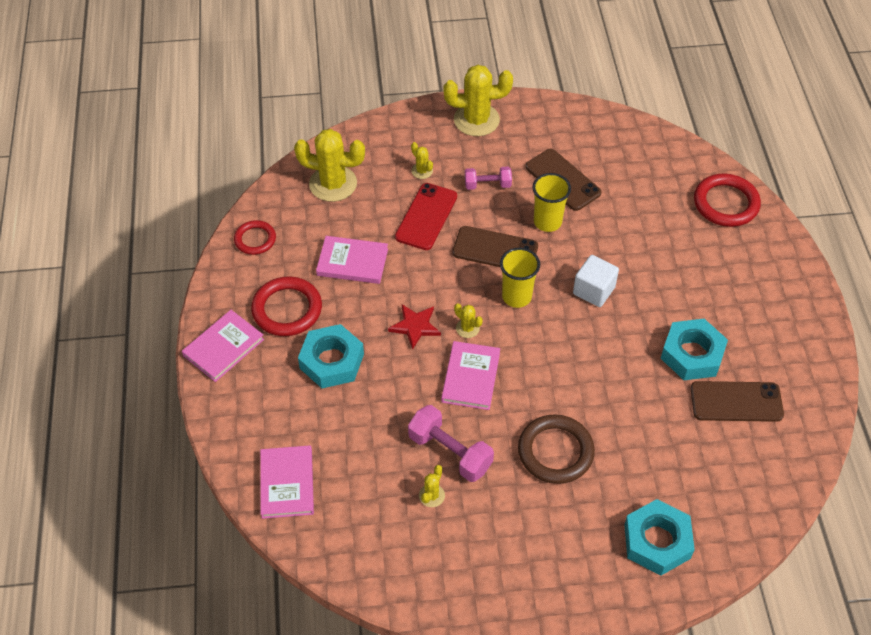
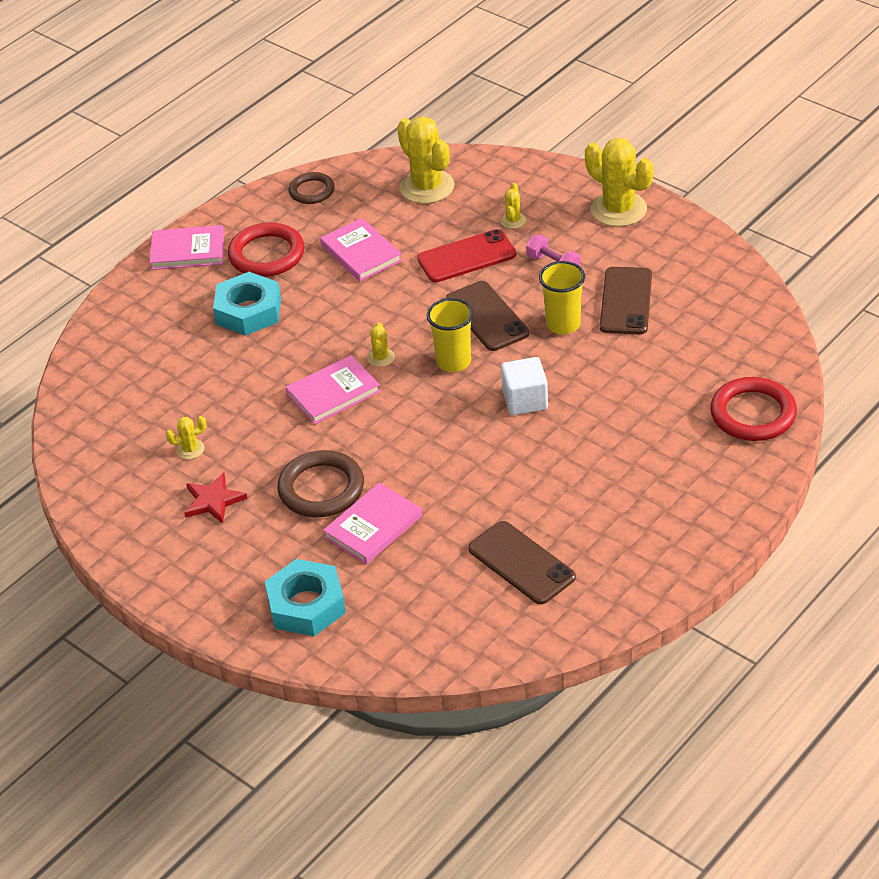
camera: 50 degrees right, 10 degrees down
(255, 239) = (312, 191): red ring -> brown ring
(287, 483) = (107, 369): pink book -> pink book (373, 526)
(415, 326) = (343, 329): red star -> red star (213, 501)
(450, 452) = (244, 431): pink dumbbell -> none
(692, 354) = (537, 503): turquoise nut -> none

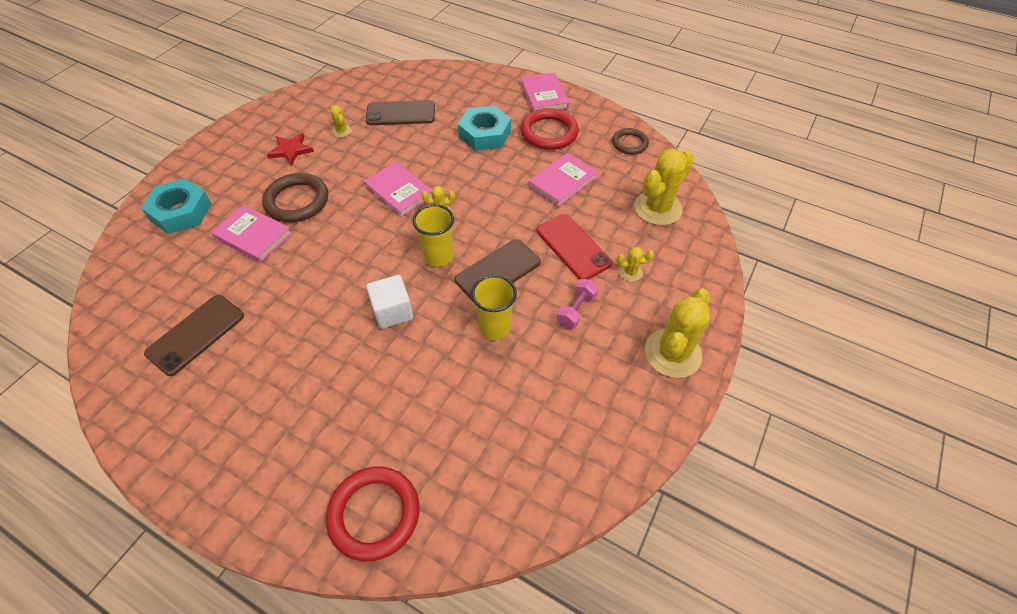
camera: 75 degrees right, 10 degrees up
(626, 301) = (535, 375): brown phone -> brown phone (401, 113)

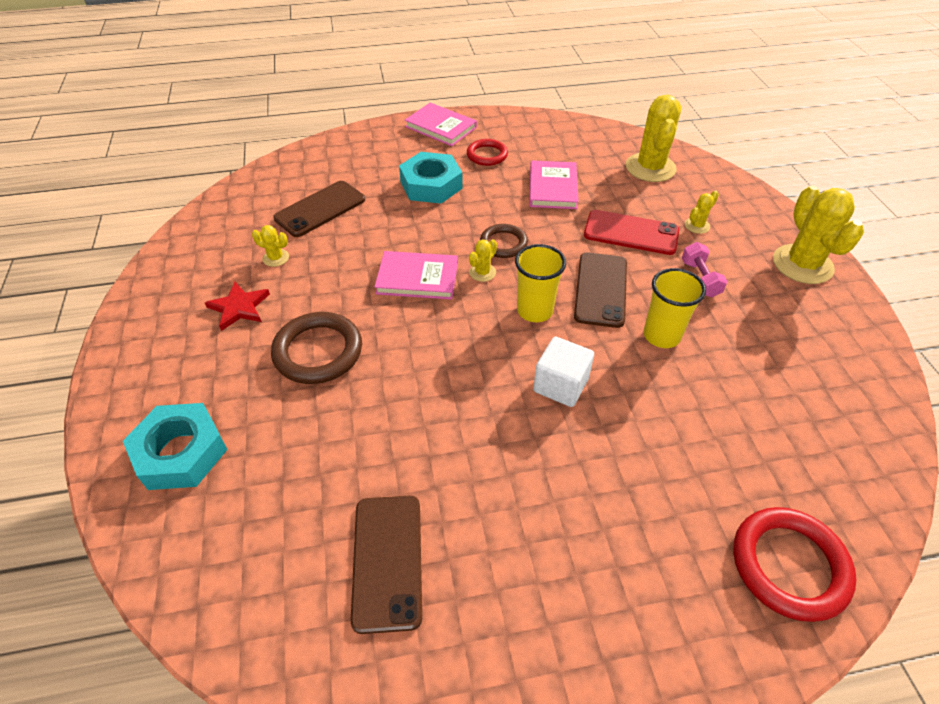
camera: 40 degrees left, 5 degrees down
(253, 235) = (314, 416): pink book -> none
(549, 132) = (487, 155): red ring -> red ring, size x0.62
(629, 143) = (563, 131): brown ring -> brown ring (503, 243)

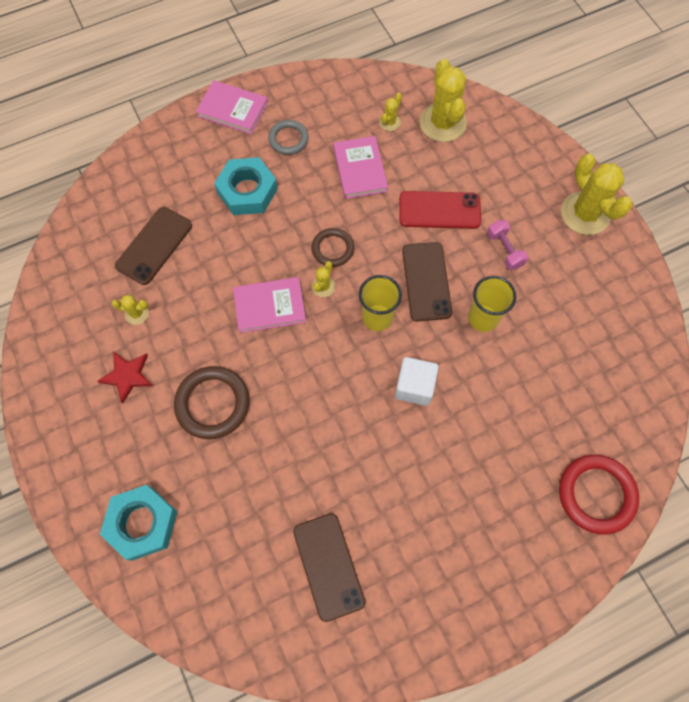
camera: 15 degrees left, 20 degrees up
(487, 155) = (288, 139): red ring -> grey ring
(697, 226) = (494, 188): yellow cactus -> yellow cactus (390, 122)

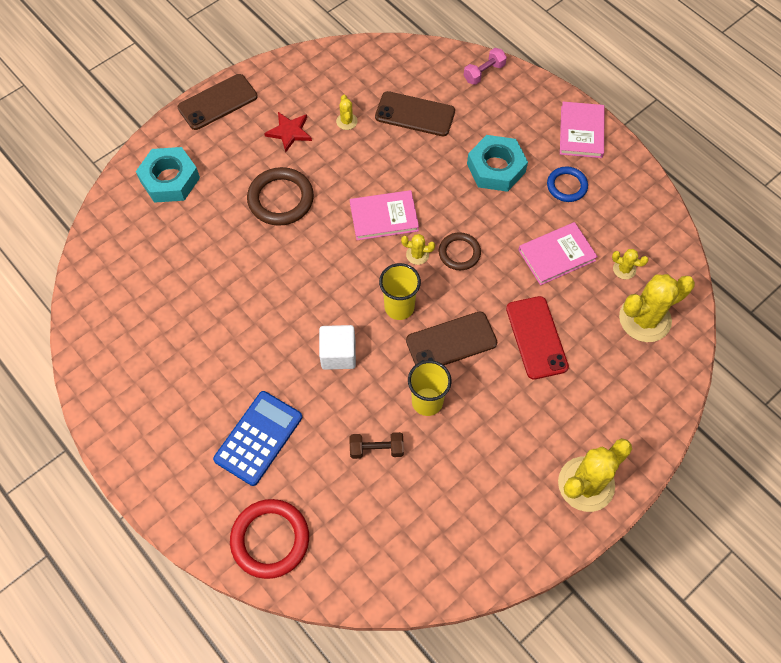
camera: 75 degrees right, 5 degrees down
(269, 306) = (384, 217): pink book -> pink book turned 75 degrees counterclockwise
(288, 139) = (566, 186): grey ring -> blue ring
(328, 566) = (160, 321): brown phone -> brown phone (217, 102)
(489, 484) = (258, 438): none -> blue calculator
(504, 250) = (512, 408): pink dumbbell -> pink dumbbell (484, 73)
(521, 375) = (376, 449): none -> brown dumbbell

